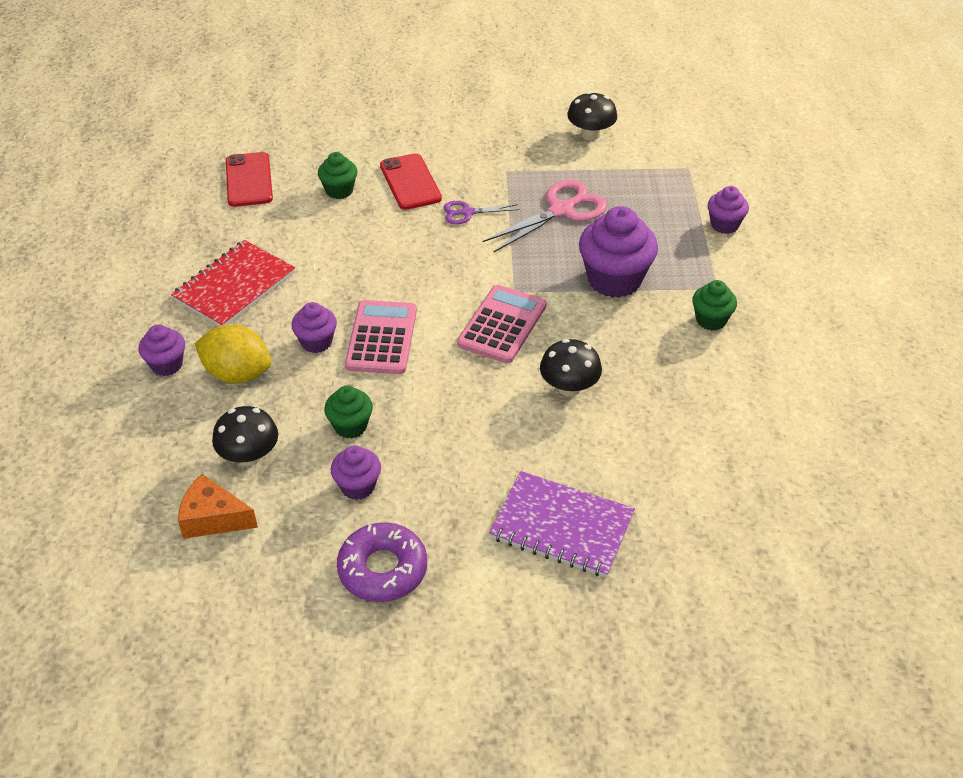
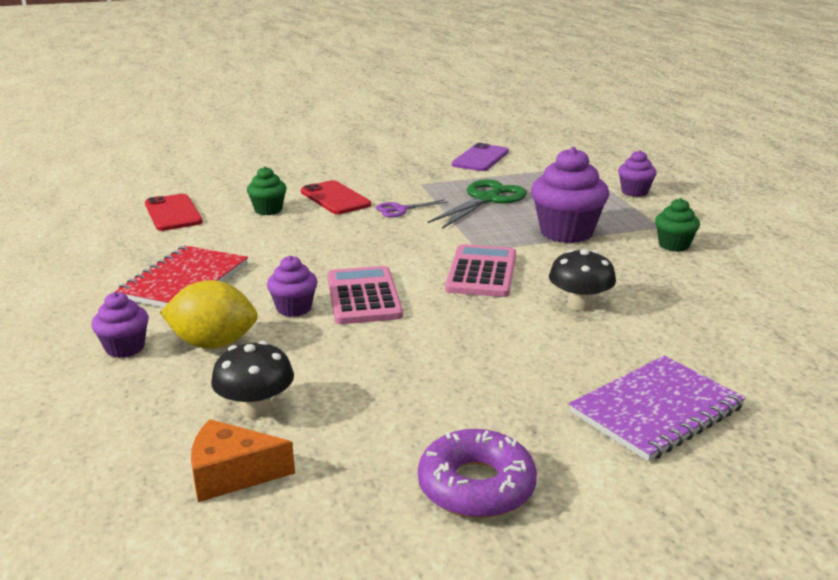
camera: 15 degrees left, 20 degrees down
(350, 426) = (365, 366): green cupcake -> none
(358, 486) = (402, 414): purple cupcake -> none
(561, 210) = (486, 199): pink scissors -> green scissors
(562, 526) = (656, 410): purple notebook -> purple notebook turned 45 degrees counterclockwise
(590, 134) = (480, 158): black mushroom -> purple phone

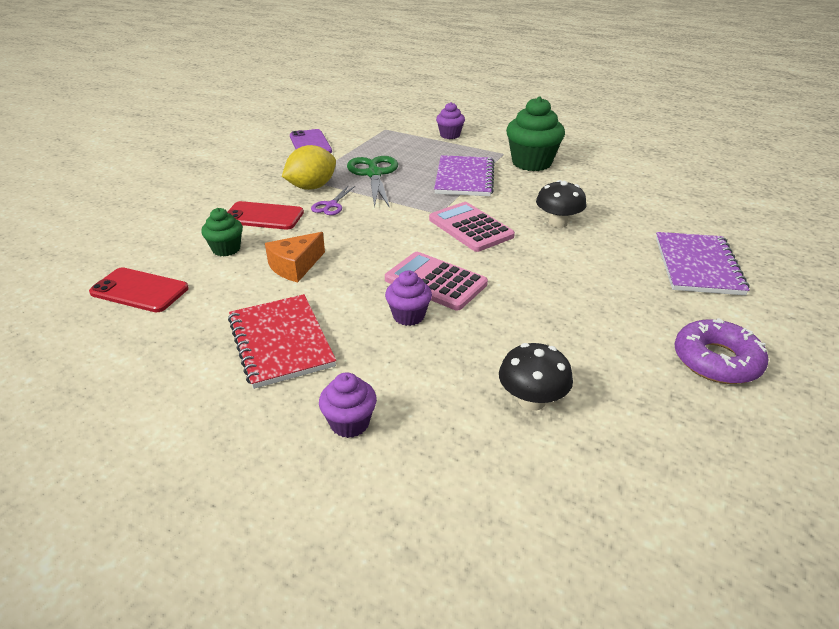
camera: 45 degrees left, 10 degrees up
(213, 343) = (408, 375): yellow lemon -> yellow lemon (312, 187)
(232, 474) = (608, 452): orange cheese -> orange cheese (295, 266)
(566, 232) = (464, 178): purple cupcake -> purple notebook
(674, 245) = (531, 163): green cupcake -> green cupcake, size x1.82

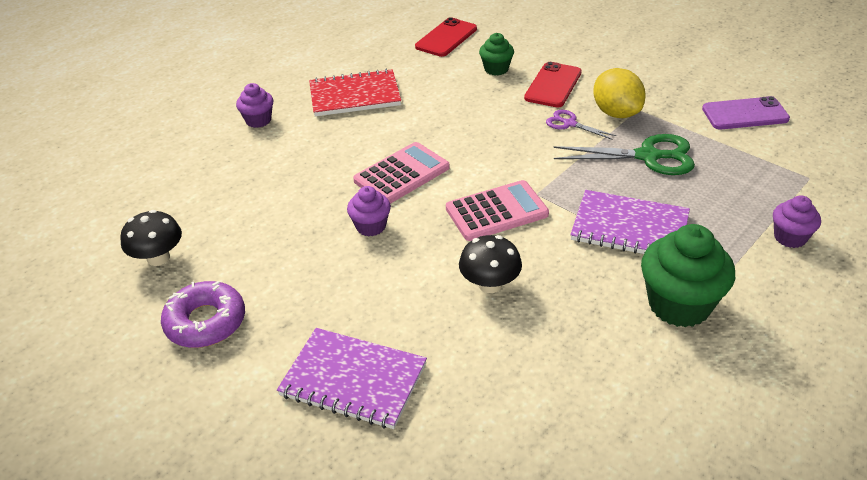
camera: 105 degrees right, 5 degrees up
(295, 266) = (456, 102): orange cheese -> none
(408, 316) = (358, 154): purple cupcake -> purple cupcake (371, 226)
(531, 400) = (229, 199): black mushroom -> black mushroom (158, 258)

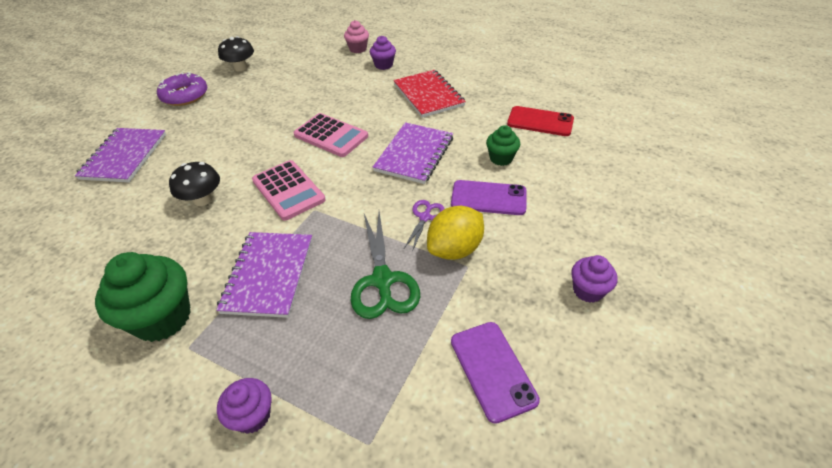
camera: 75 degrees right, 5 degrees up
(194, 138) = (358, 49): none -> pink cupcake
(371, 226) = (269, 134): purple cupcake -> purple cupcake (588, 290)
(467, 118) = (414, 154): none -> purple notebook
(553, 85) = (488, 198): red phone -> purple phone

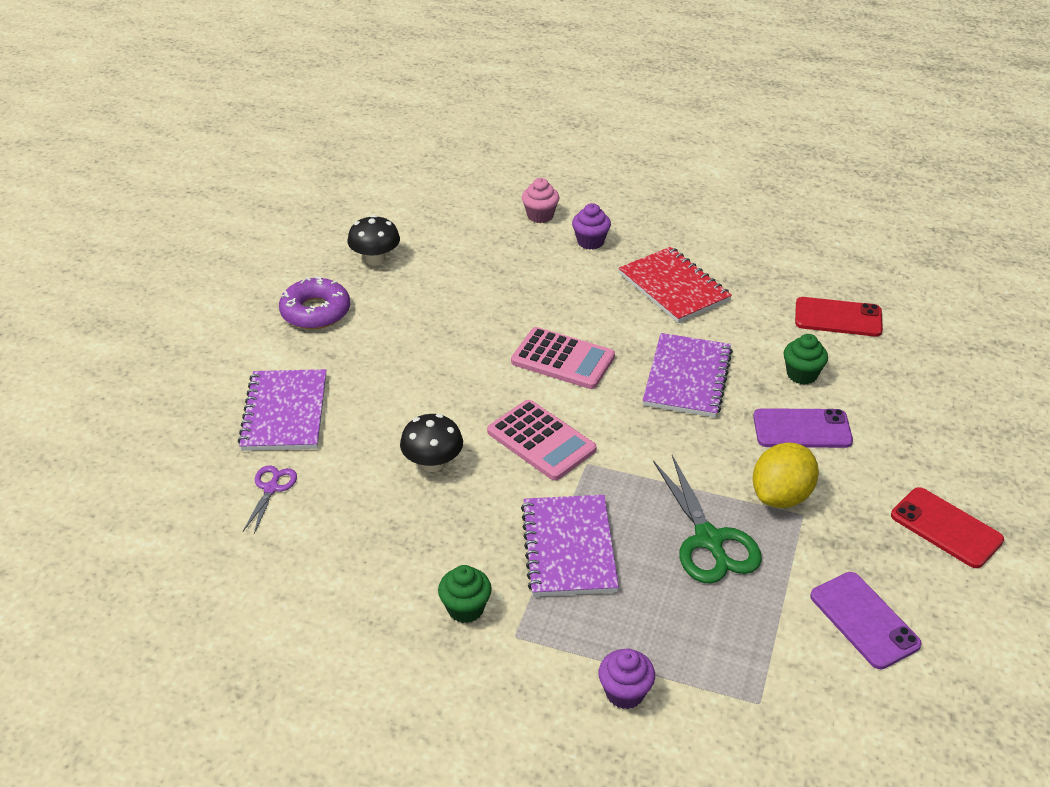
camera: 10 degrees left, 5 degrees down
(162, 318) = (465, 608): green cupcake -> green cupcake, size x0.55
(425, 217) = (731, 460): purple scissors -> purple scissors (271, 488)
(588, 290) = (946, 528): purple cupcake -> red phone

